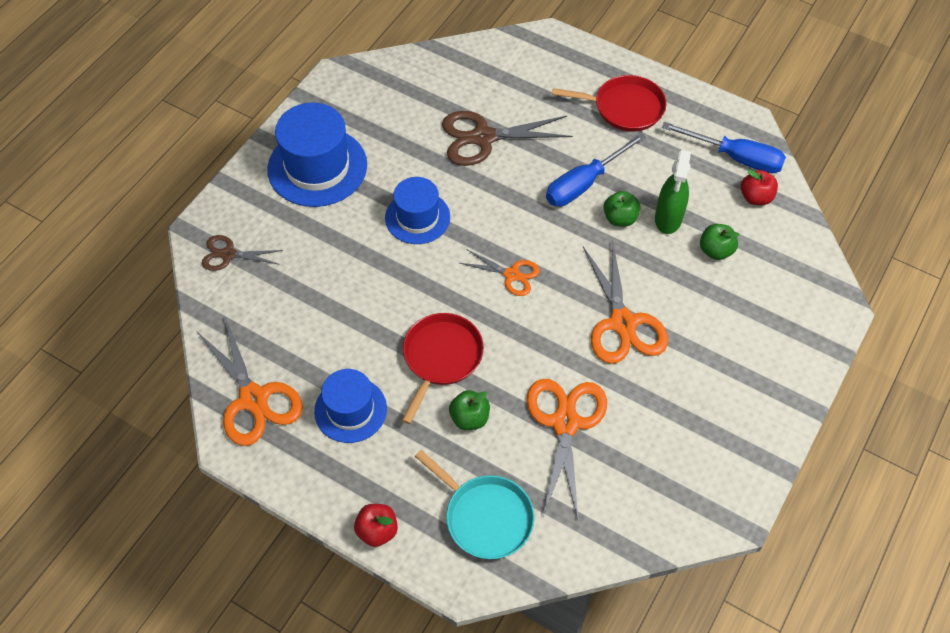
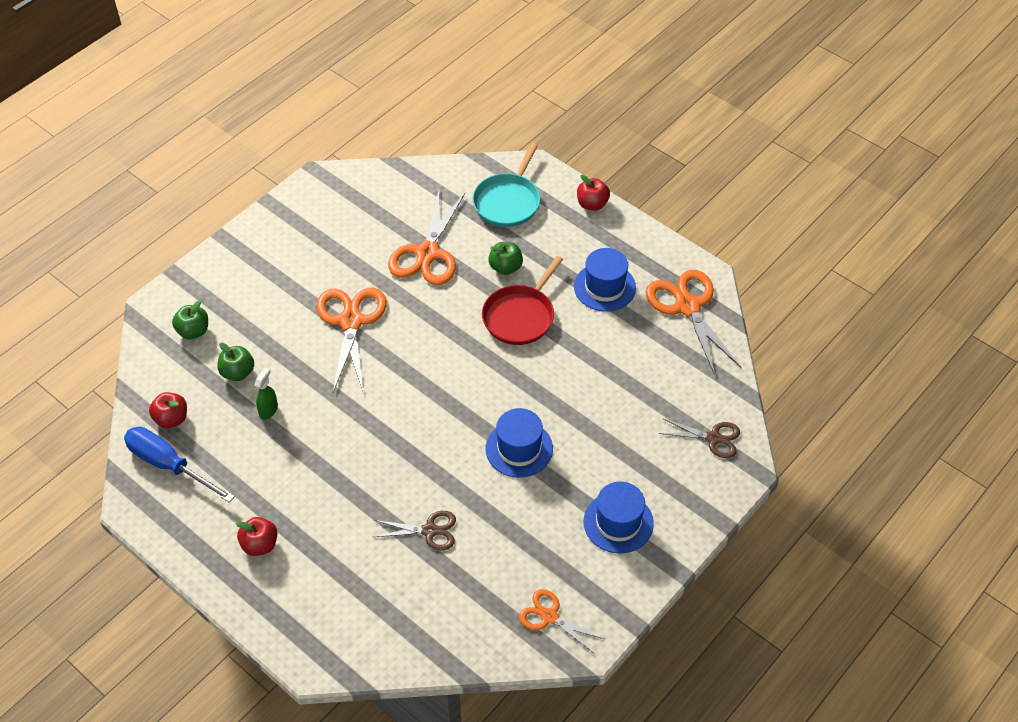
camera: 170 degrees left, 5 degrees down
(317, 167) = (618, 522): blue hat -> blue hat, size x0.64
(483, 138) = (430, 531): brown scissors -> brown scissors, size x0.57
(485, 517) = (508, 202): turquoise pan -> turquoise pan turned 120 degrees counterclockwise
(512, 275) = (439, 378): orange scissors -> orange scissors (549, 617)
(584, 183) = (338, 460): blue screwdriver -> none
(620, 218) = (316, 417): green apple -> green apple (193, 331)
(625, 107) = (260, 545): red pan -> red apple
(668, 219) = (268, 410): green spray bottle -> green spray bottle, size x0.57

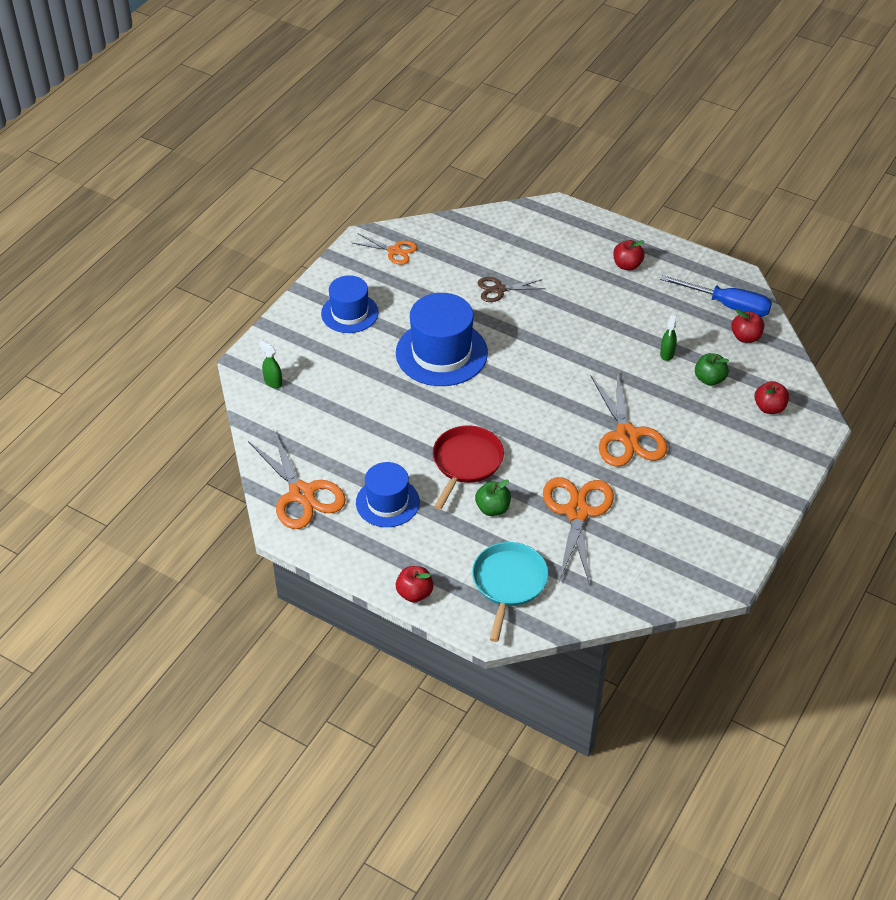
camera: 170 degrees right, 5 degrees down
(193, 331) = (769, 408): green apple -> red apple
(519, 449) = (441, 353): blue hat -> blue hat, size x1.57
(713, 438) = (273, 382): brown scissors -> green spray bottle

